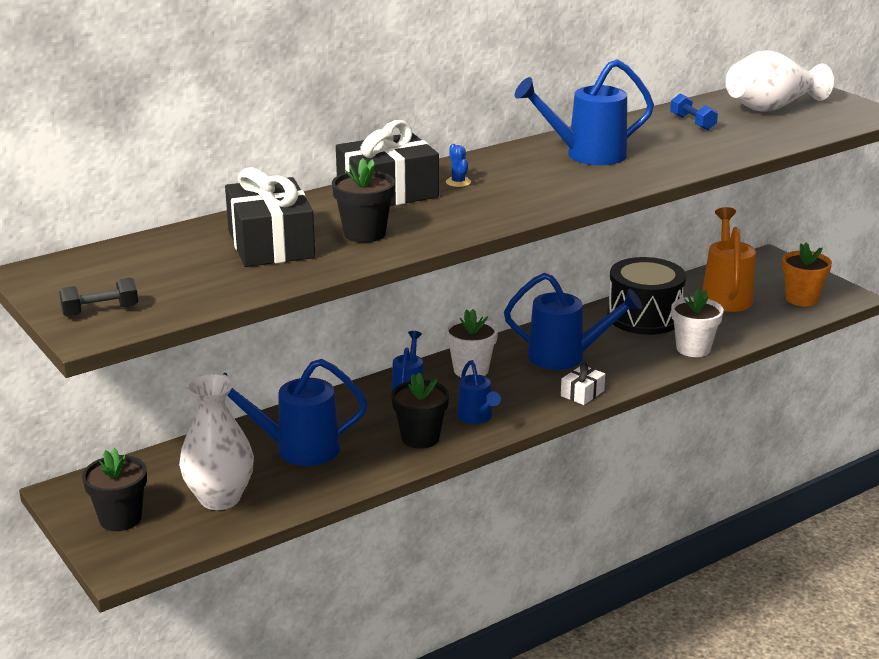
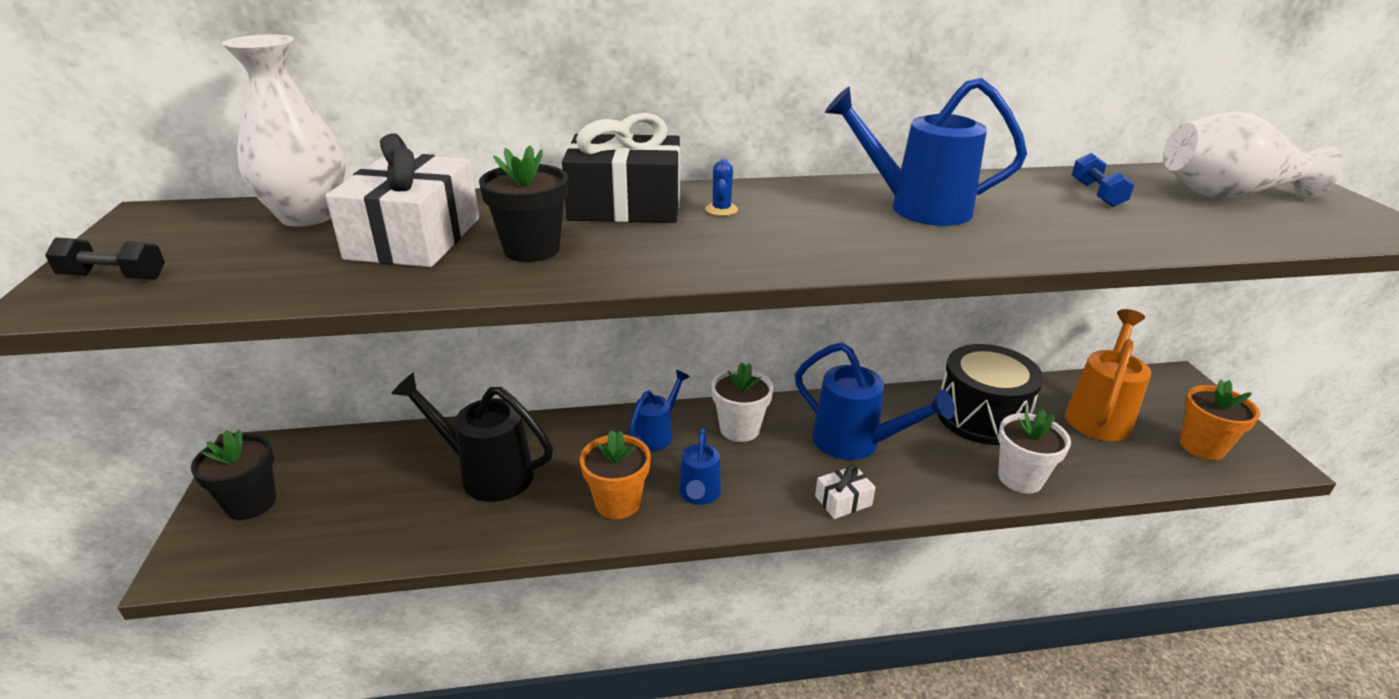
camera: 25 degrees right, 5 degrees up
(220, 498) = (358, 511): white vase -> white vase (308, 216)
(271, 244) = (414, 238): black gift -> white gift
(297, 449) = (487, 473): blue watering can -> black watering can
(420, 438) = (617, 502): black flower pot -> orange flower pot

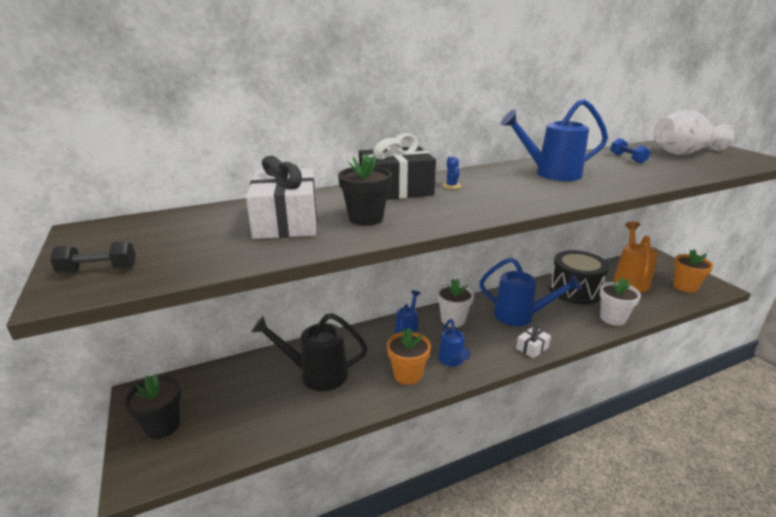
camera: 15 degrees left, 5 degrees down
(308, 216) = (201, 218): white vase -> none

